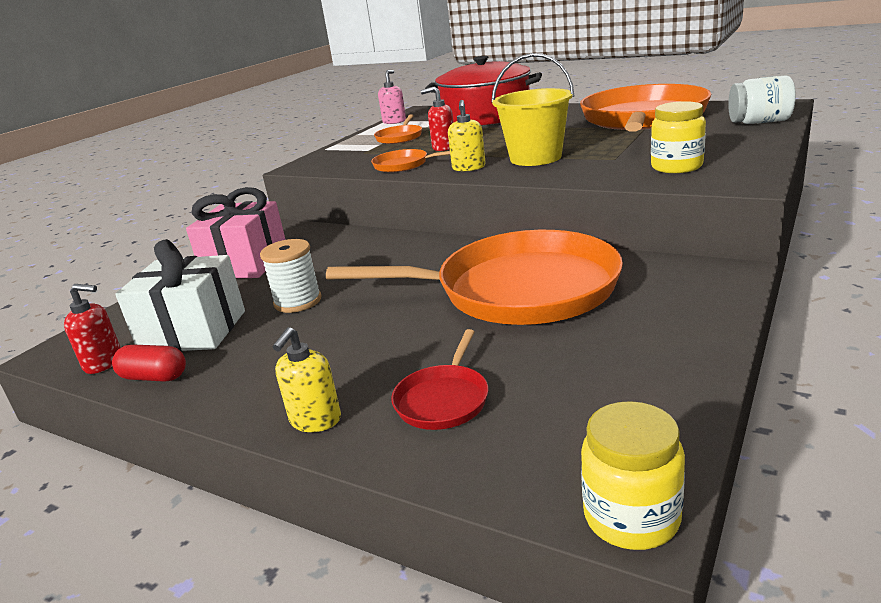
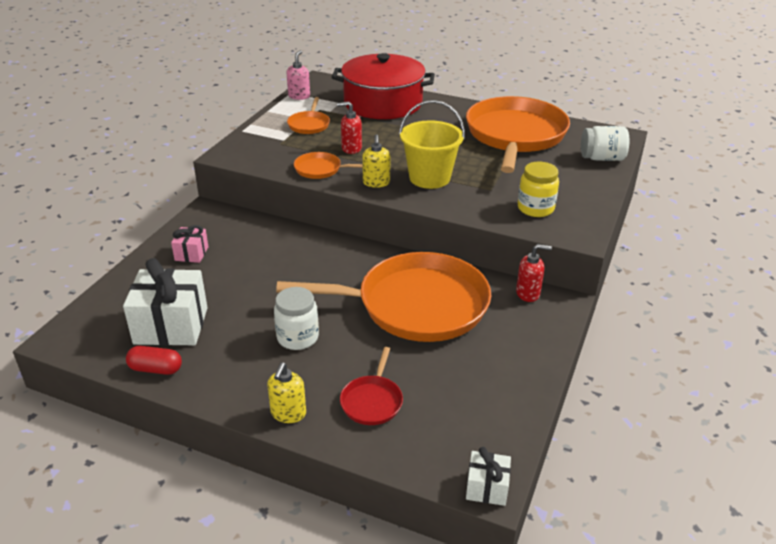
camera: 10 degrees left, 10 degrees up
(104, 363) = (108, 352): red soap dispenser -> red soap dispenser (528, 293)
(246, 264) = (191, 253): pink gift -> pink gift, size x0.51
(298, 301) = (248, 301): white spool -> none
(351, 333) = (297, 337): none -> white jar
(631, 517) = (487, 488): yellow jar -> white gift

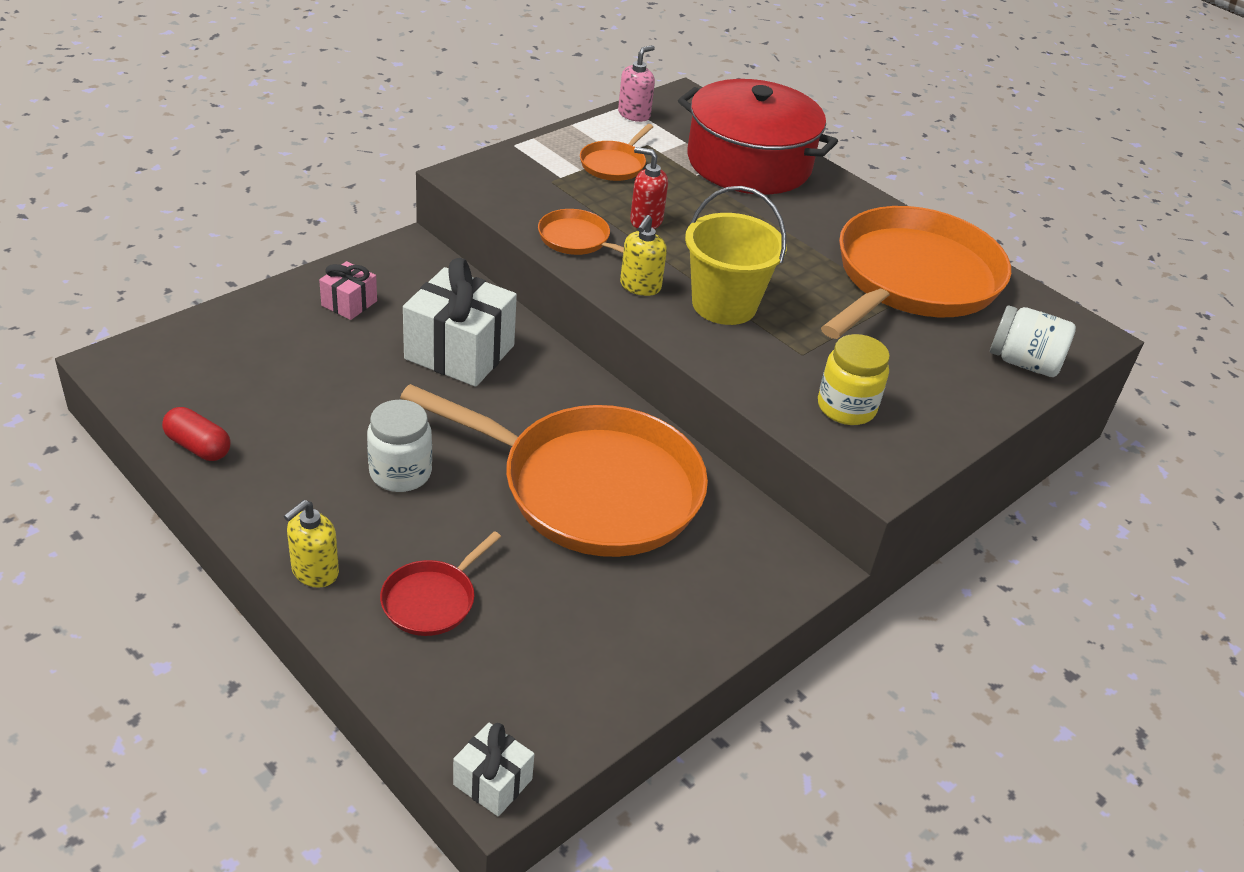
camera: 20 degrees right, 5 degrees up
(171, 326) = (255, 395): white gift -> white gift (459, 352)
(528, 293) = (768, 533): red soap dispenser -> none

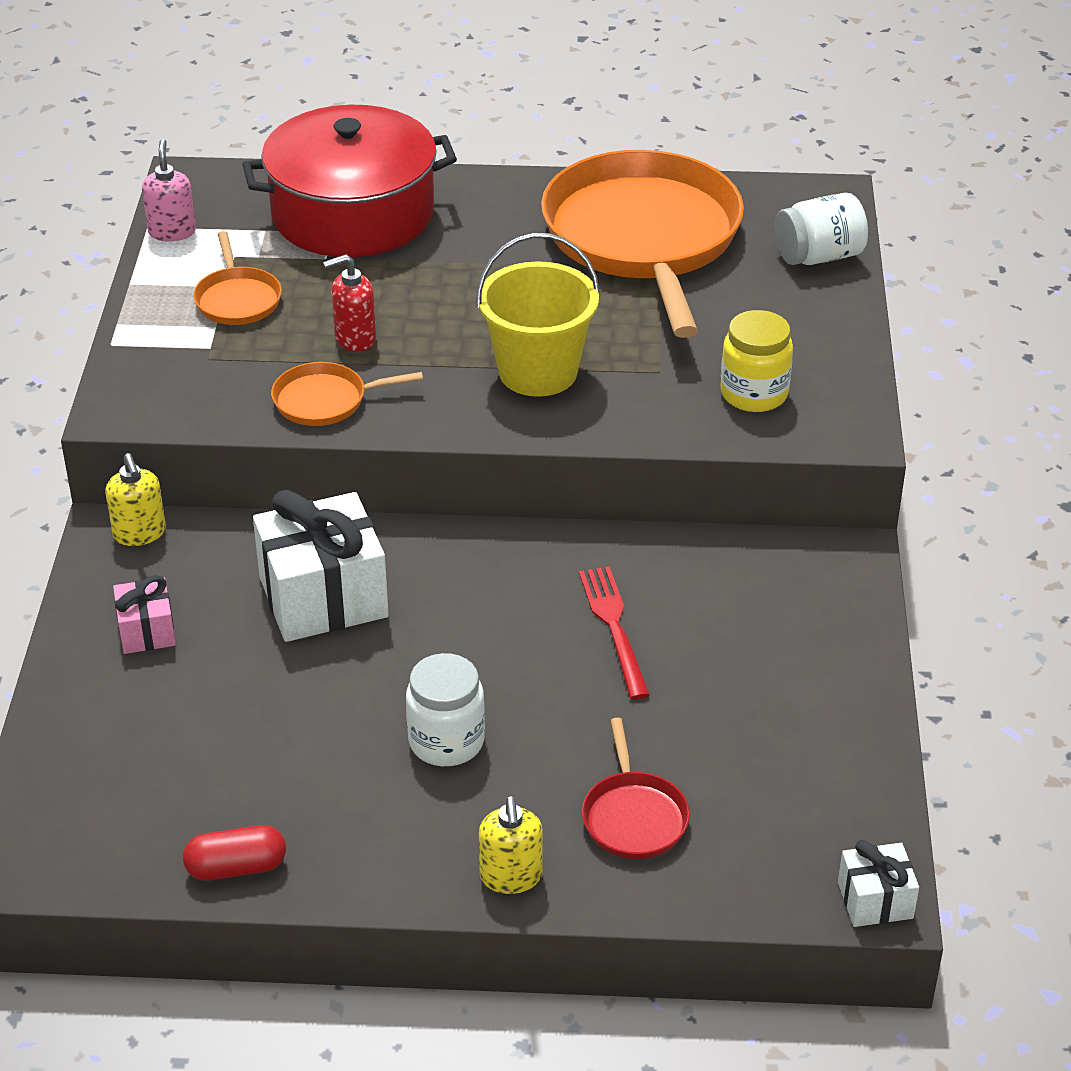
camera: 40 degrees left, 0 degrees up
(592, 488) = (613, 626): orange pan -> red fork
(640, 286) = (447, 406): yellow soap dispenser -> yellow soap dispenser (139, 533)

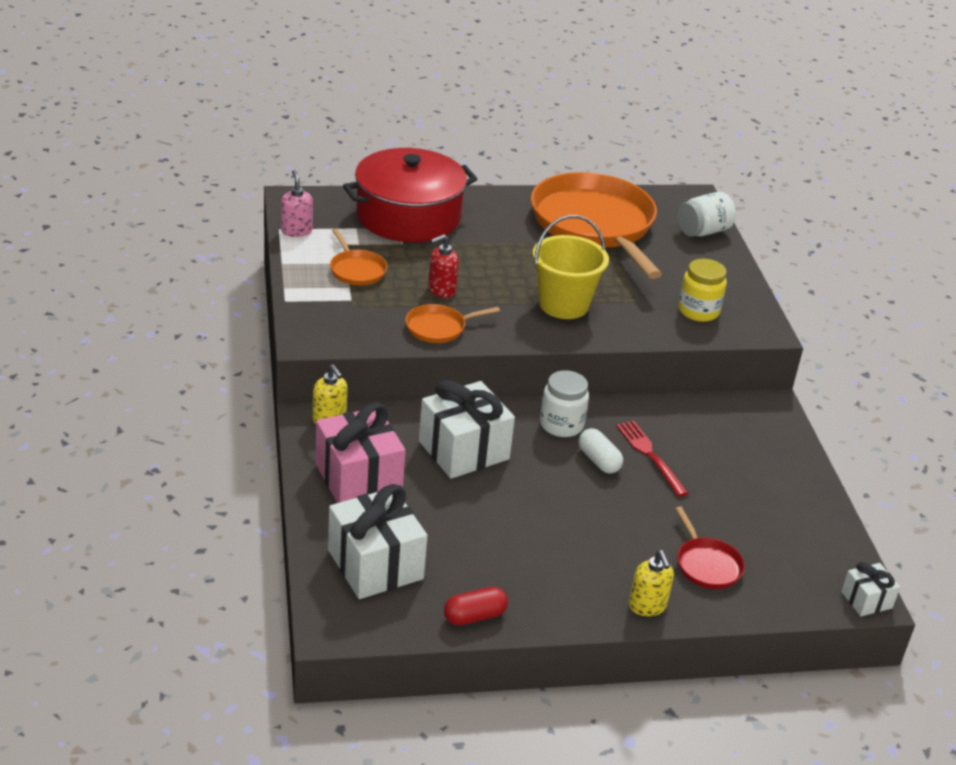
camera: 15 degrees left, 5 degrees down
(119, 771) = (375, 564): none -> white gift
(147, 631) = (358, 478): pink gift -> pink gift, size x1.97
(446, 741) = (575, 530): white jar -> white jar (561, 425)
(528, 629) = (599, 460): none -> white capsule

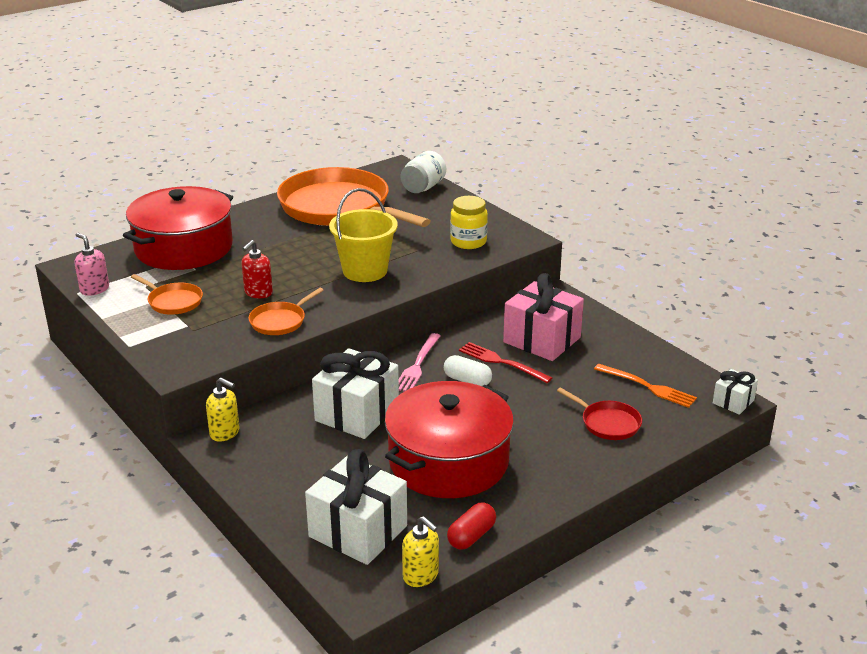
camera: 25 degrees left, 5 degrees down
(358, 478) = (288, 469): pink gift -> pink gift (542, 340)
(512, 534) = (448, 461): none -> red pot
(561, 425) = (417, 365): white jar -> pink fork
(647, 606) = (592, 471): yellow soap dispenser -> yellow soap dispenser (421, 575)
(785, 545) = (648, 387): none -> orange fork

